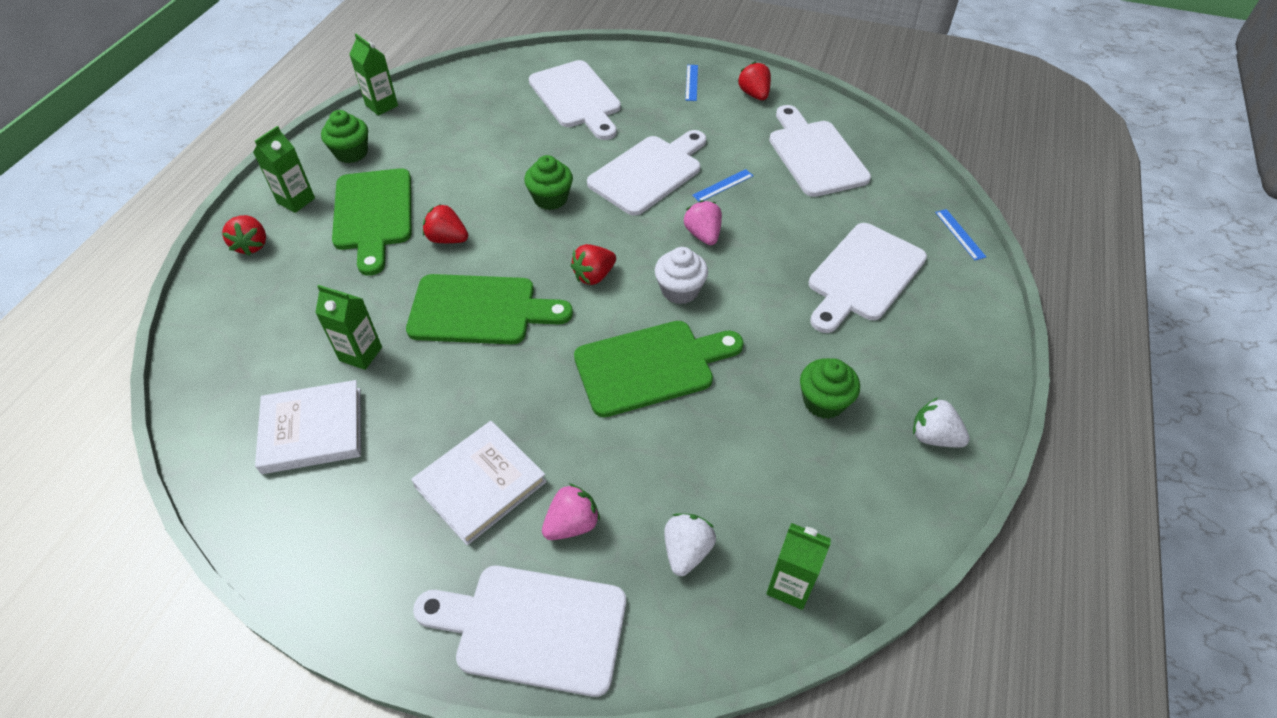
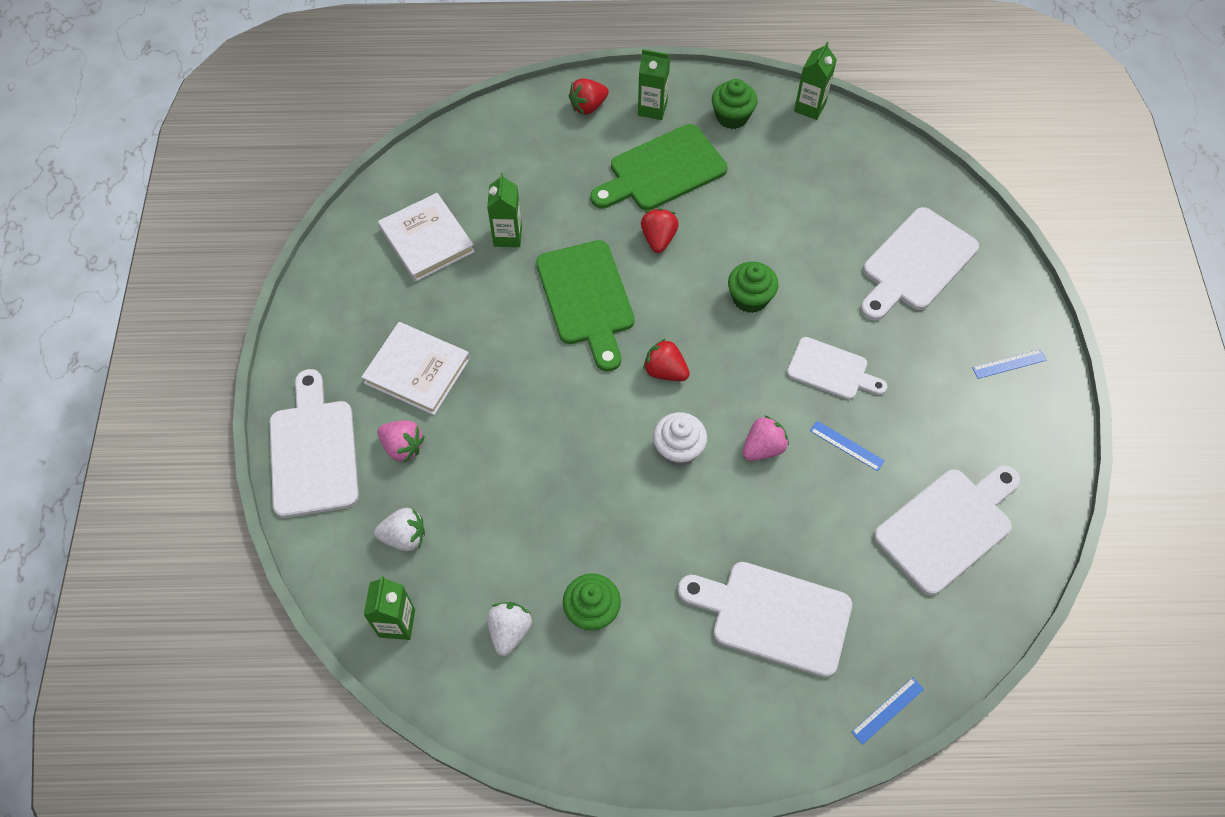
camera: 70 degrees right, 10 degrees up
(649, 172) = (831, 370): white cutting board -> white cutting board, size x0.63
(651, 366) = (577, 453): green cutting board -> none
(754, 94) = (1024, 435): red strawberry -> none
(933, 437) = (587, 719): white strawberry -> white strawberry (509, 631)

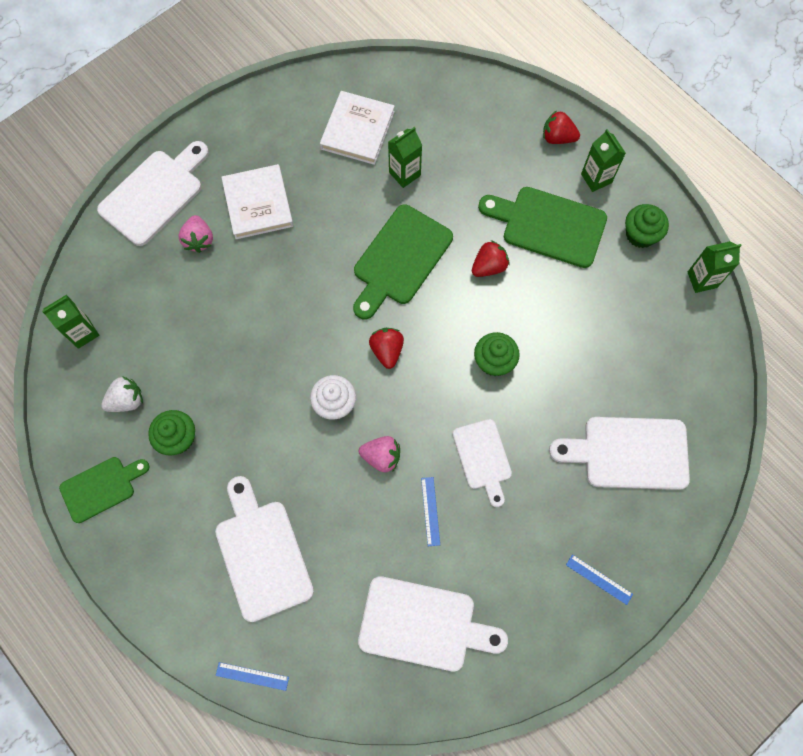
camera: 50 degrees right, 10 degrees up
(404, 537) = (140, 291): white strawberry -> none
(581, 721) = (101, 487): none -> green cutting board

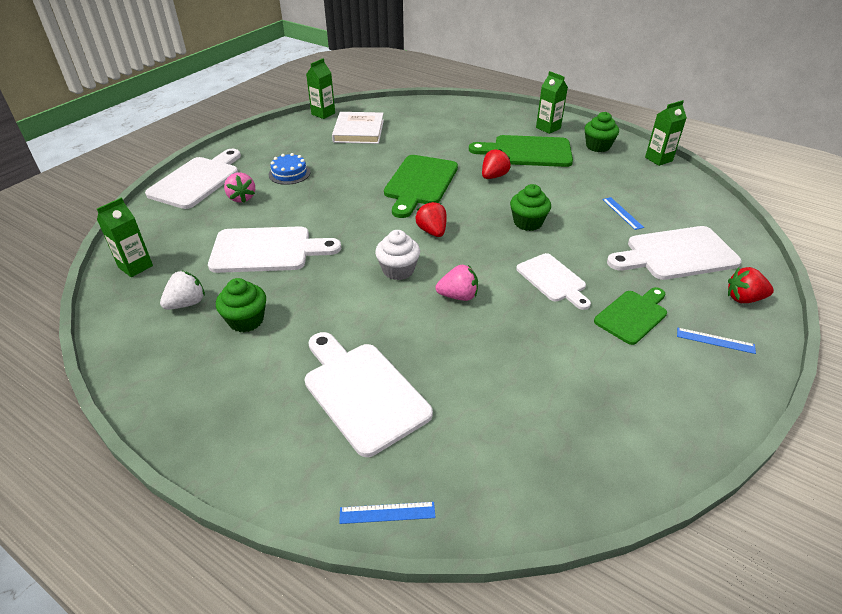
camera: 15 degrees left, 30 degrees down
(101, 487) = (164, 374): green cutting board -> green cutting board (632, 315)
(258, 204) = (289, 173): white book -> blue cake
(404, 174) = (404, 144): green carton -> green carton (323, 114)
(423, 624) = (566, 415): white cutting board -> white cutting board (267, 250)
(430, 511) = (524, 324): blue ruler -> blue ruler (622, 213)
(557, 137) = (509, 116): red strawberry -> red strawberry (743, 298)

